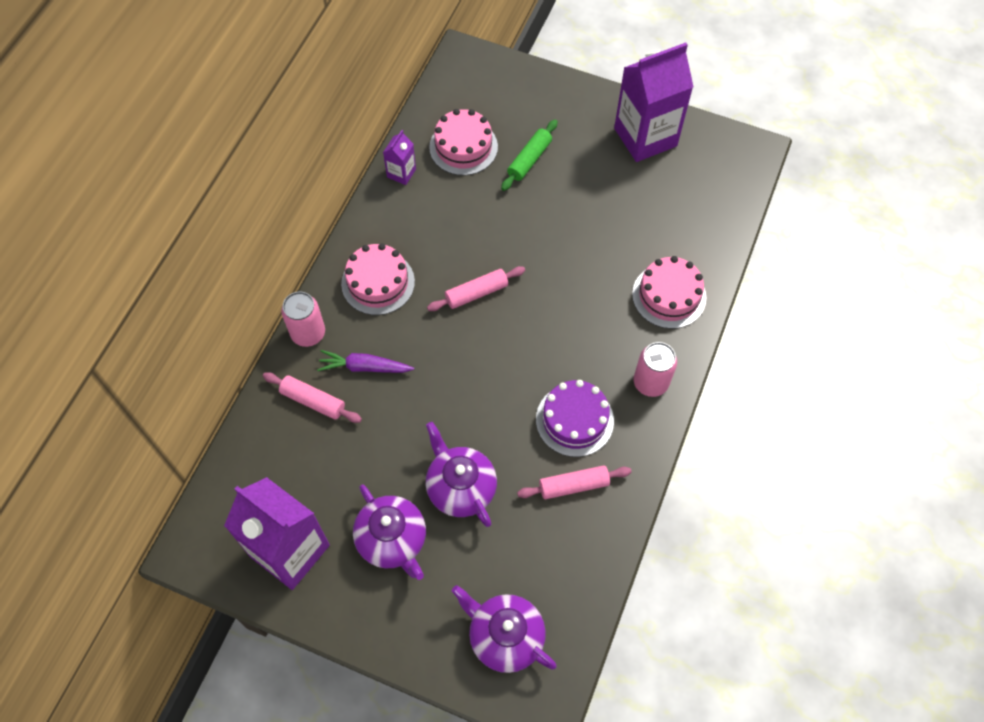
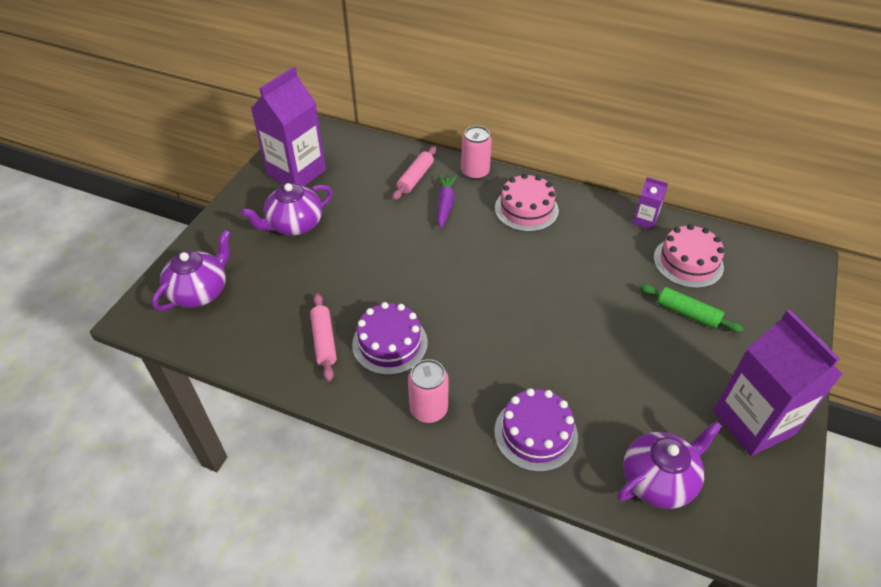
camera: 90 degrees right, 15 degrees down
(460, 487) = (332, 263): purple teapot -> purple teapot (658, 480)
(476, 293) = (522, 273): pink rolling pin -> none
(669, 296) = (535, 433): pink cake -> purple cake

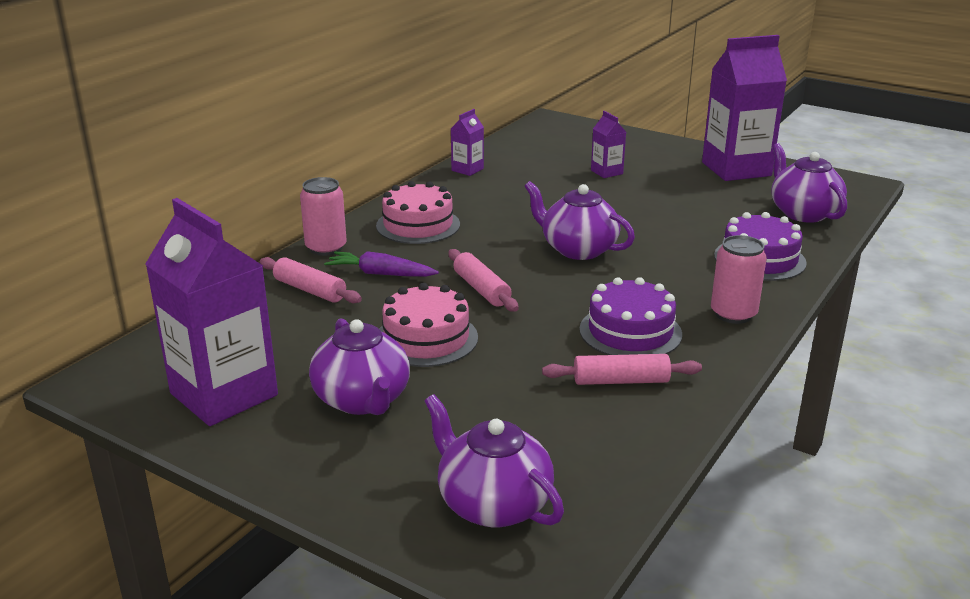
camera: 80 degrees left, 20 degrees down
(435, 256) = (481, 289): none -> pink rolling pin
(515, 304) = (578, 249): none -> purple teapot
(687, 313) = (606, 172): green rolling pin -> purple carton
(688, 262) = (537, 161): pink cake -> pink cake (426, 338)

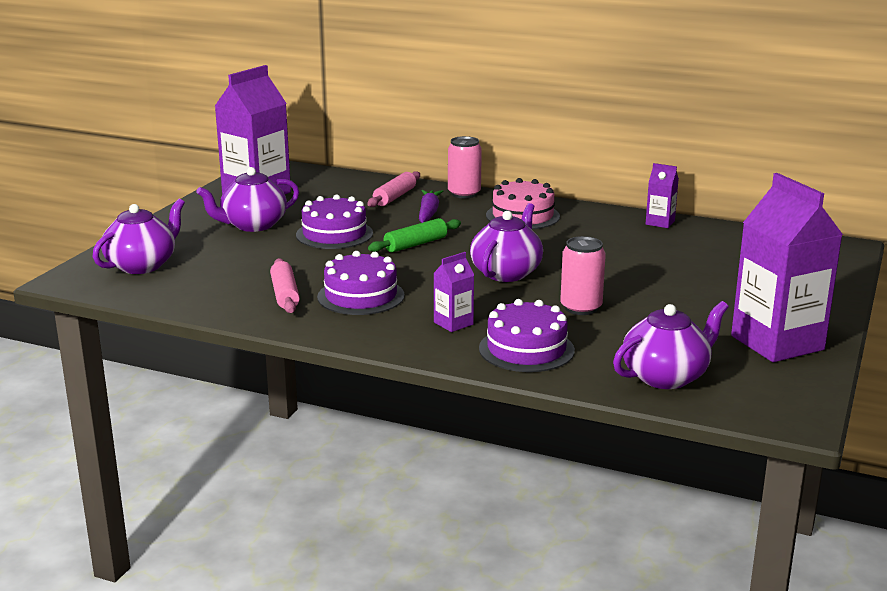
camera: 80 degrees right, 5 degrees down
(426, 338) = (334, 234): pink cake -> purple cake
(481, 289) = (415, 244): pink rolling pin -> green rolling pin
(606, 172) = (706, 278): purple carton -> purple carton (453, 323)
(733, 314) = (404, 335): pink can -> pink can (581, 308)

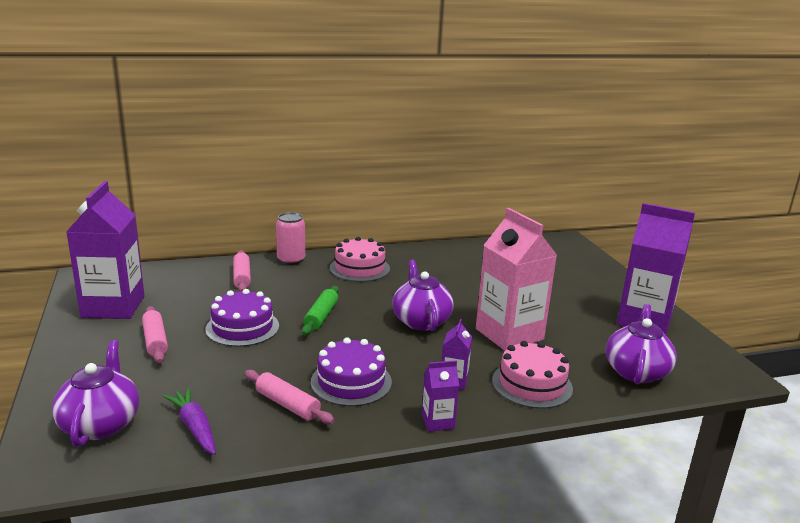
camera: 40 degrees left, 0 degrees up
(253, 225) = (155, 341): purple teapot -> pink rolling pin
(428, 213) = (289, 284): purple carrot -> purple carrot (194, 427)
(526, 349) = (532, 384): purple cake -> pink cake
(581, 308) = (509, 334): pink can -> pink carton
(660, 222) = (450, 249): purple carton -> purple carton (438, 422)

